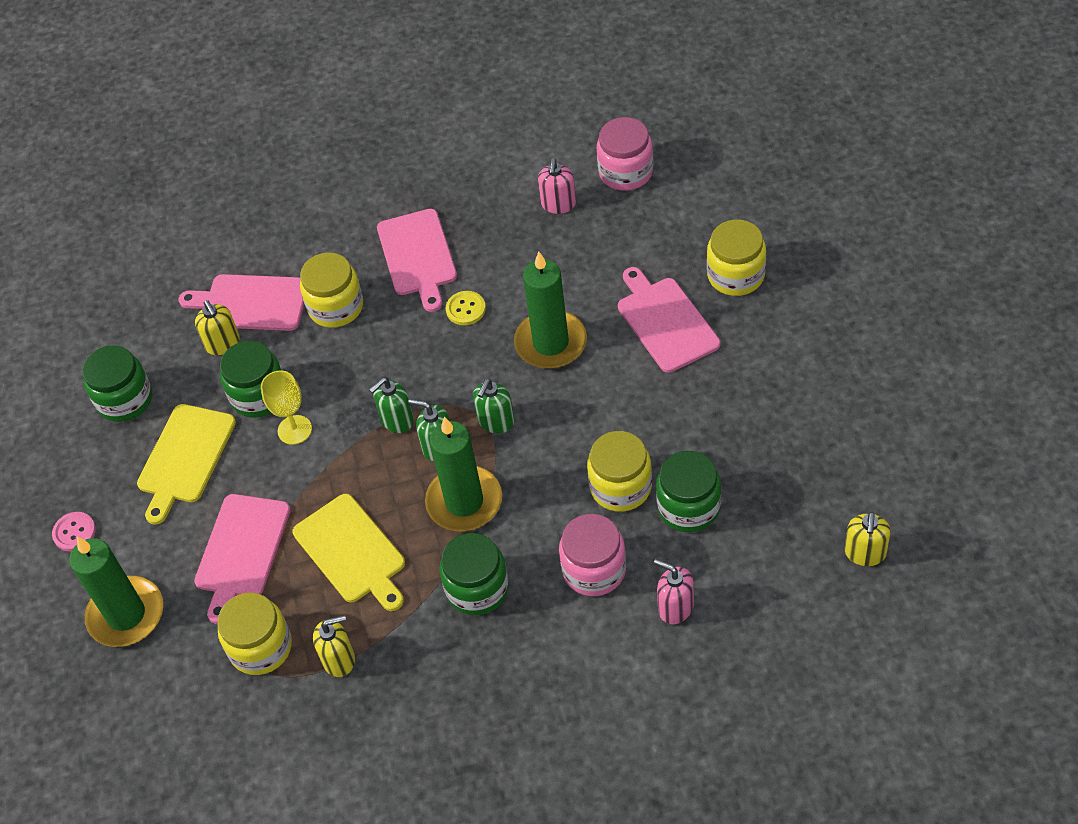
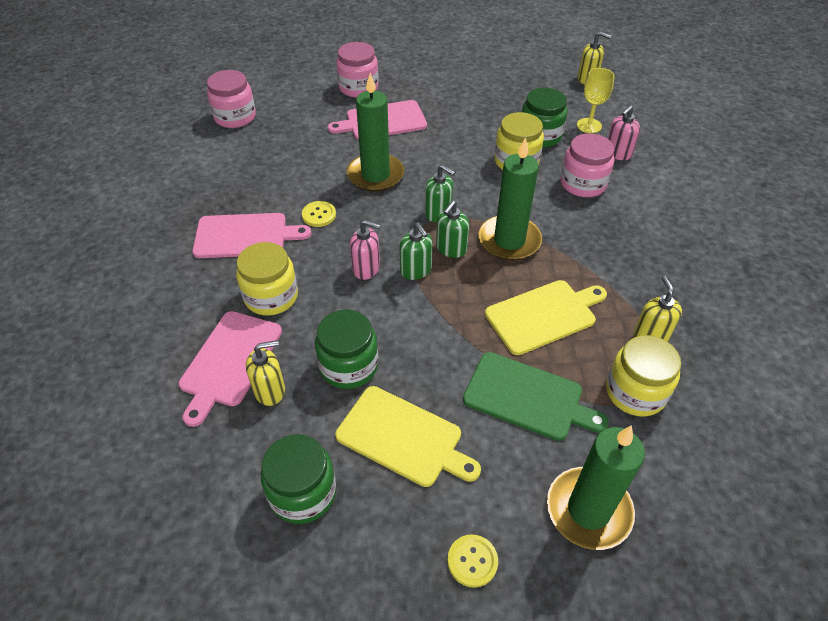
camera: 85 degrees left, 5 degrees down
(74, 532) = (472, 561): pink button -> yellow button
(241, 551) = (527, 397): pink cutting board -> green cutting board
(294, 430) = (400, 342): yellow goblet -> yellow goblet (589, 125)
(477, 588) = (590, 244): green jar -> none
(558, 204) = (243, 152): pink soap dispenser -> pink soap dispenser (366, 269)
(736, 275) = (358, 87): yellow jar -> pink jar

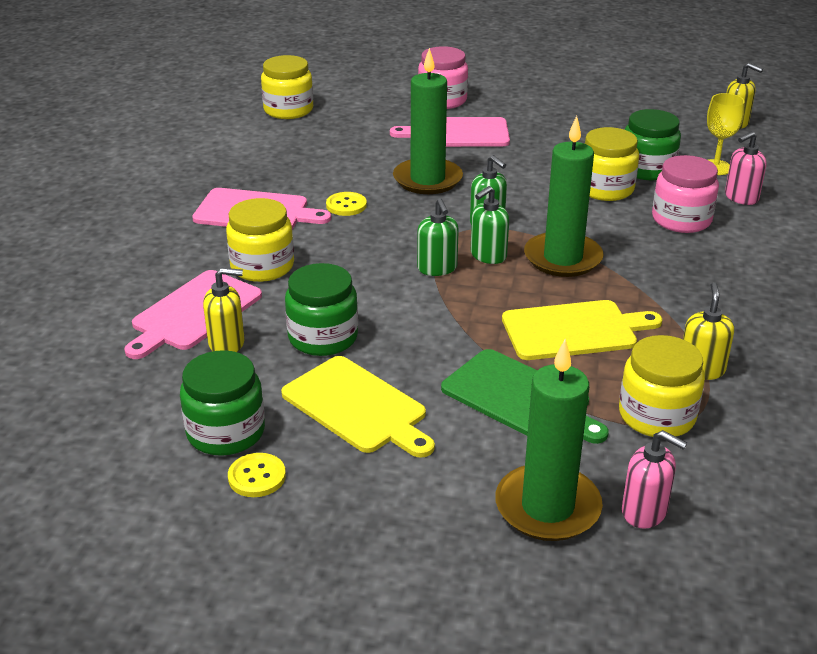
camera: 15 degrees right, 15 degrees down
(235, 117) = (288, 110): pink jar -> yellow jar
(366, 269) = (380, 259): pink soap dispenser -> pink soap dispenser (644, 512)
(472, 561) = (389, 523): yellow button -> yellow button (257, 477)

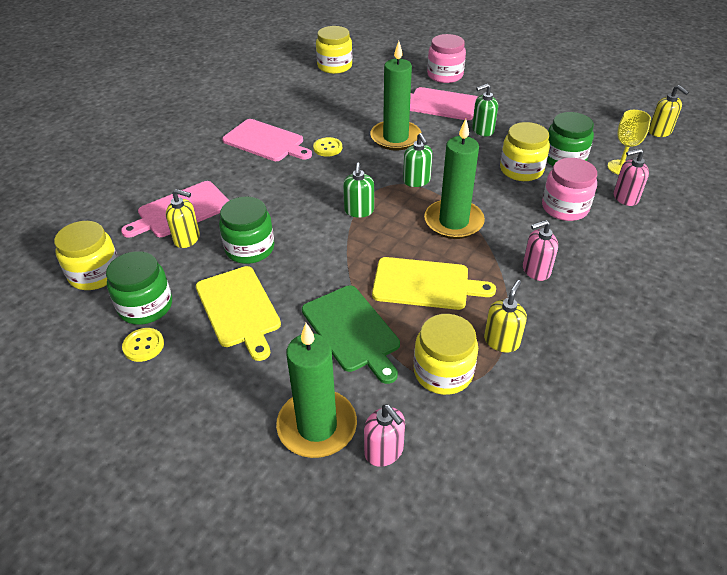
camera: 20 degrees right, 10 degrees up
(262, 266) = (244, 184): yellow jar -> yellow jar (95, 274)
(488, 256) = (400, 208): green soap dispenser -> green soap dispenser (482, 130)
(691, 290) = (535, 270): none -> pink soap dispenser

